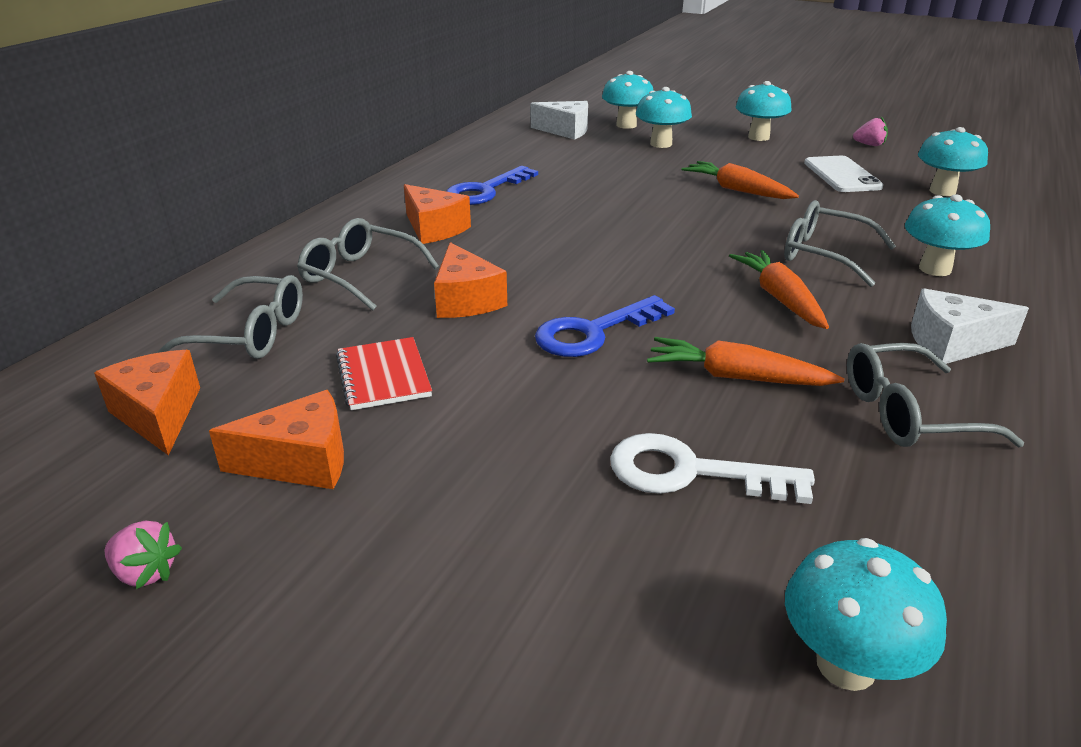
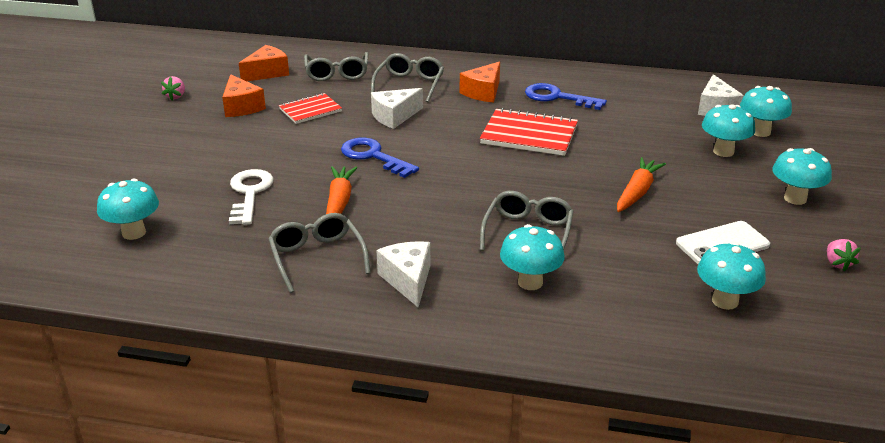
camera: 75 degrees right, 0 degrees up
(466, 300) = (394, 116): orange cheese -> white cheese
(579, 220) = (529, 135): none -> red notebook
(779, 298) = (444, 214): orange carrot -> none

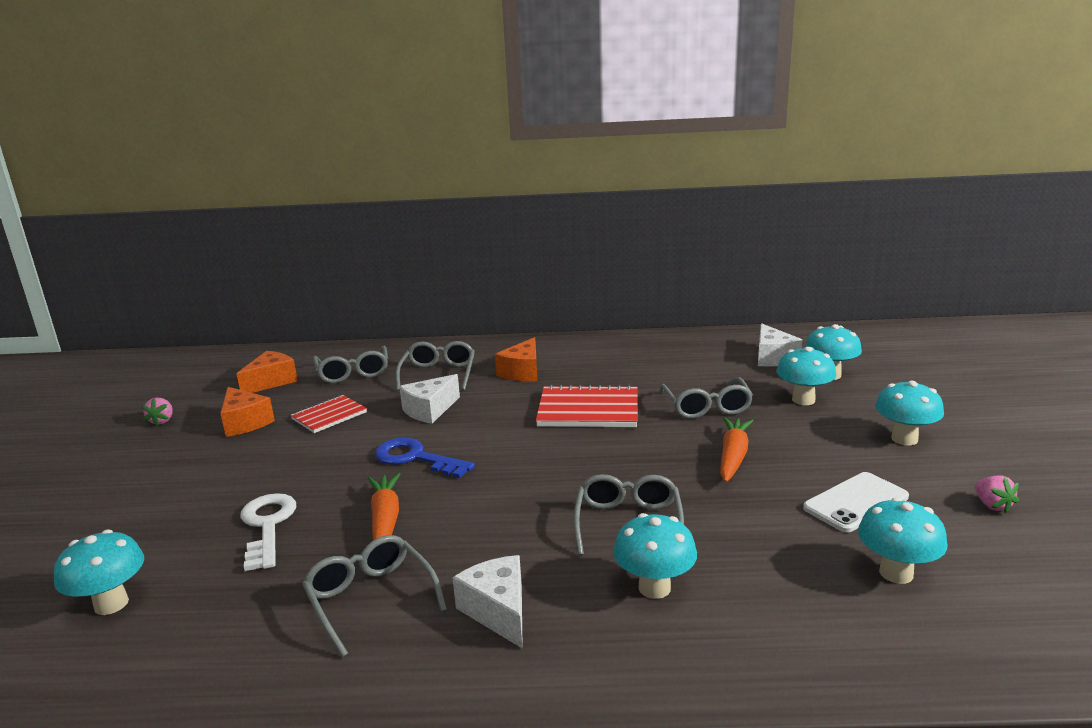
camera: 10 degrees left, 10 degrees down
(557, 97) = (604, 367): blue key -> none
(633, 146) = (706, 407): none -> grey glasses

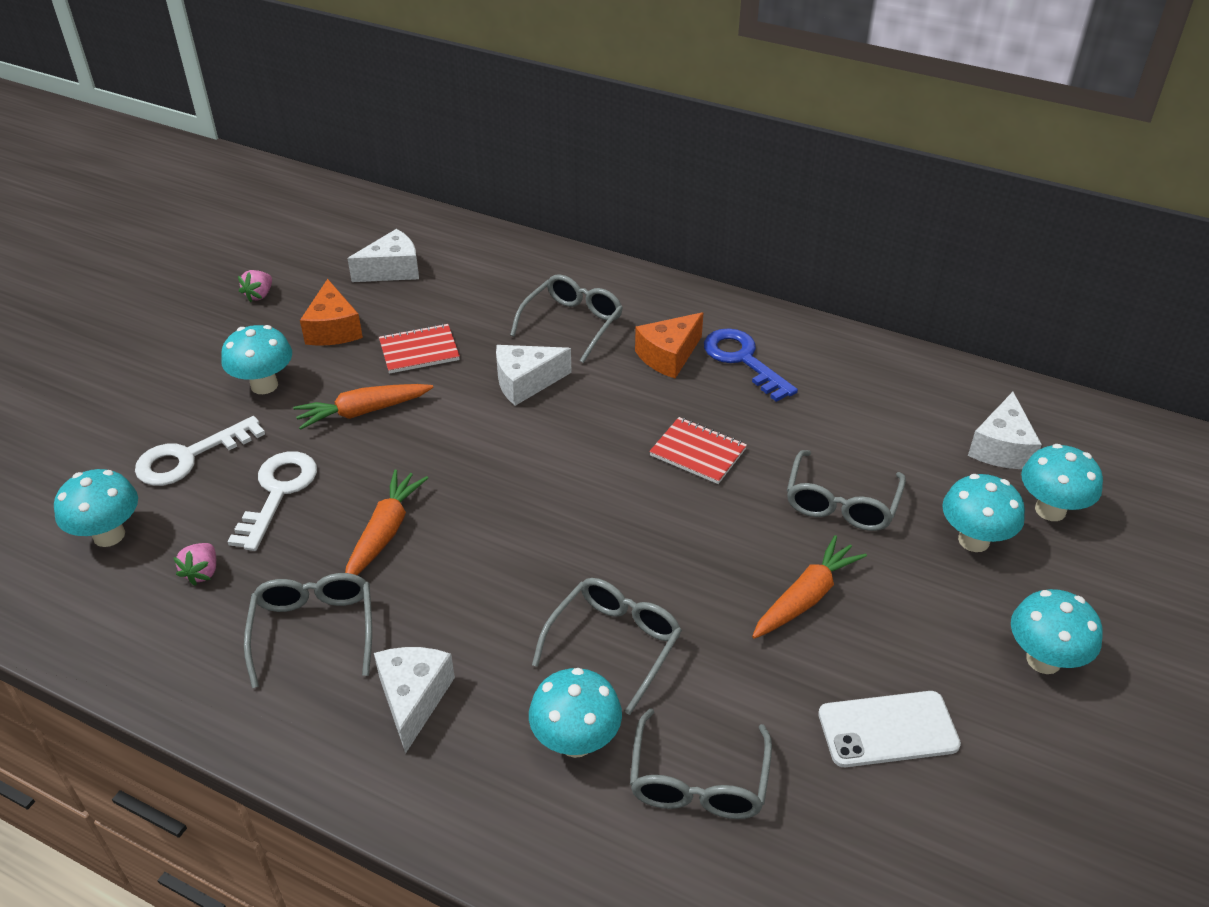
camera: 25 degrees right, 20 degrees up
(163, 529) = (189, 457): none -> white key
(271, 382) = (392, 270): orange cheese -> white cheese
(308, 459) = (363, 412): none -> orange carrot
(353, 373) = (483, 286): grey glasses -> grey glasses (698, 781)
(415, 458) = (465, 454): blue key -> blue key (743, 360)
(588, 410) = (698, 452): red notebook -> red notebook, size x0.63
(896, 573) = (841, 845): turquoise mushroom -> turquoise mushroom (264, 385)
(992, 505) = (1050, 809): pink strawberry -> pink strawberry (202, 572)

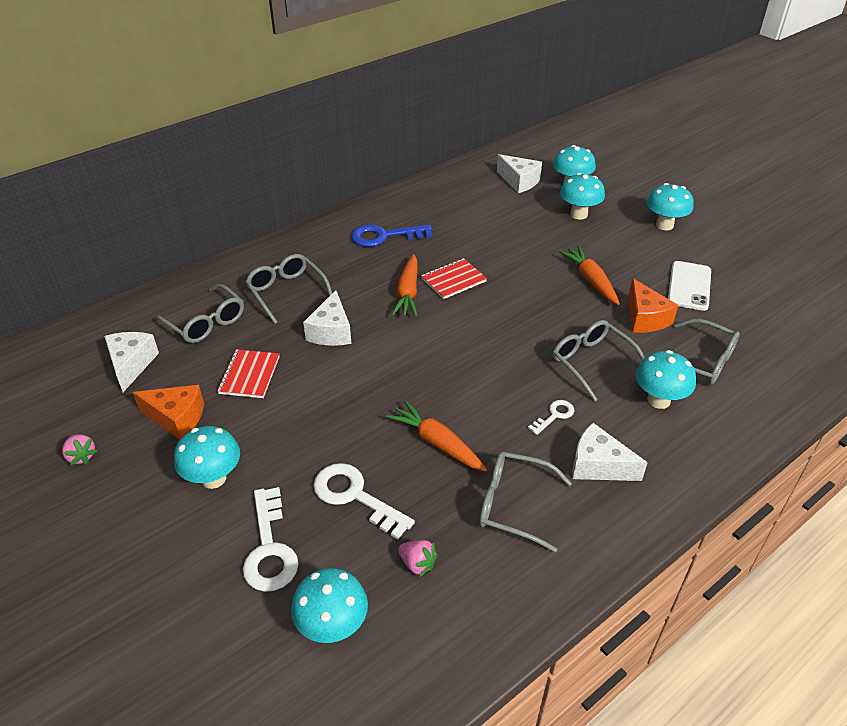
camera: 65 degrees left, 0 degrees up
(363, 412) = (296, 424): orange carrot -> orange carrot (408, 292)
(485, 630) = (554, 415): none -> white key
(669, 356) = (356, 262): orange cheese -> orange cheese (645, 318)
(841, 503) = (528, 244): grey glasses -> grey glasses (206, 323)

